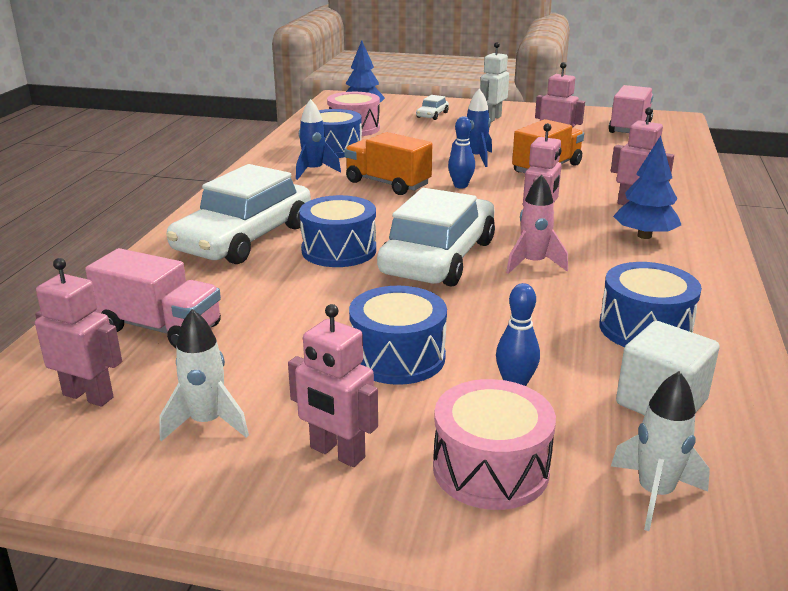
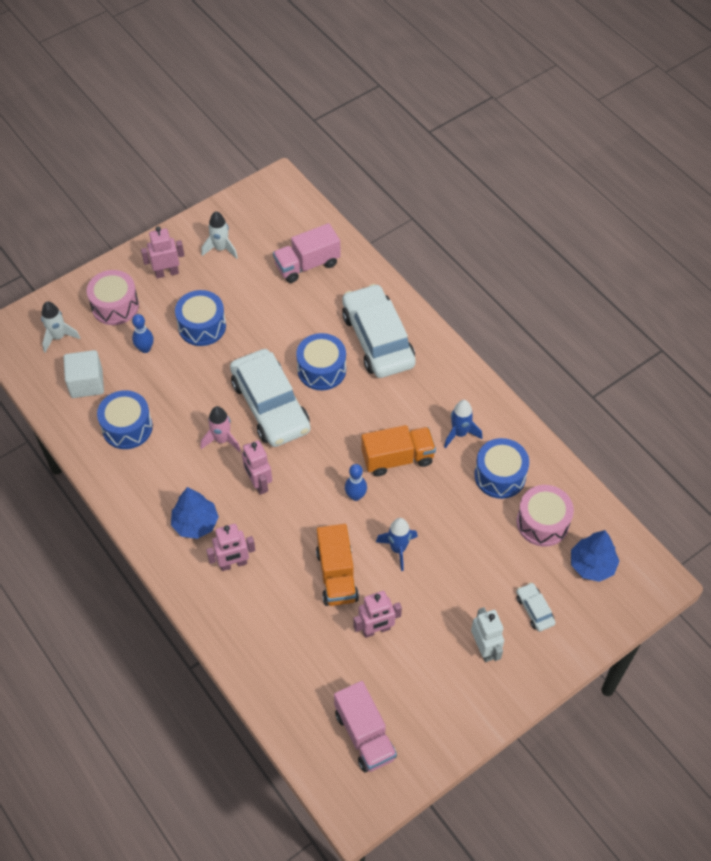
camera: 130 degrees right, 30 degrees up
(88, 396) = (274, 225): pink robot -> none

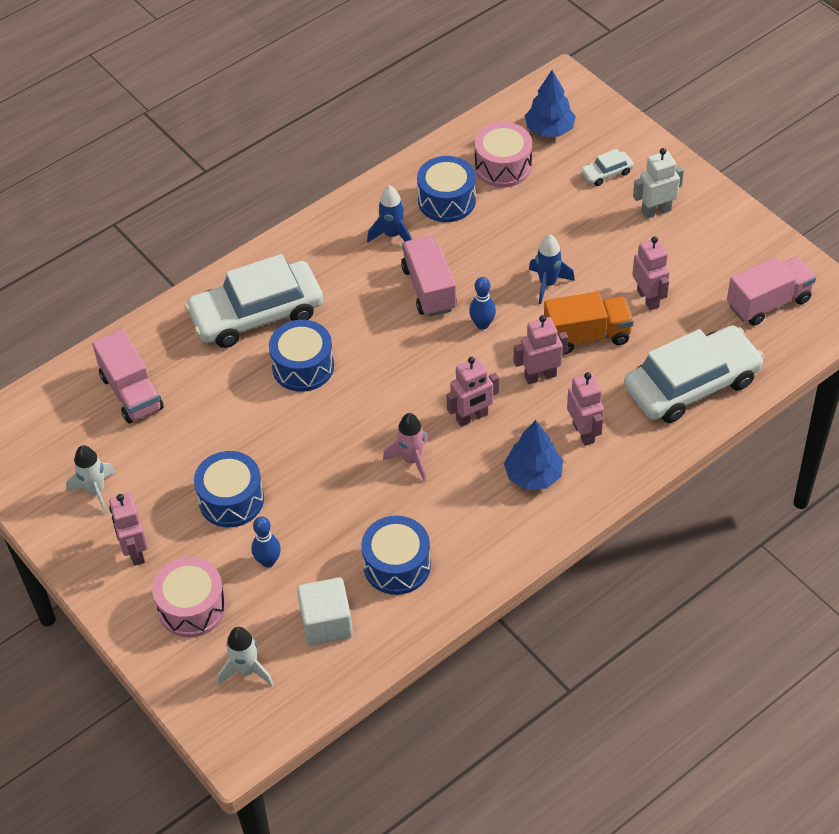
camera: 90 degrees left, 5 degrees down
(270, 406) = (358, 414): white car -> white car (691, 384)
(296, 535) = (540, 376): none -> pink robot
(397, 458) = (429, 289): orange truck -> pink truck

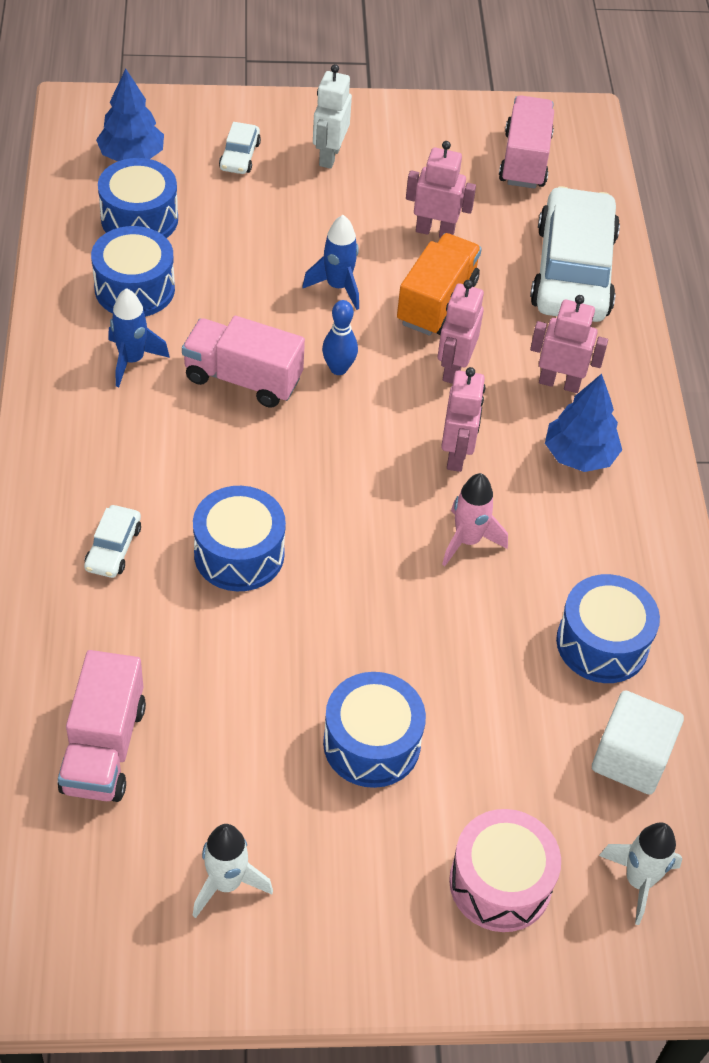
camera: 60 degrees left, 0 degrees up
(131, 392) = (103, 748): pink truck -> pink truck turned 90 degrees clockwise
(135, 551) = (362, 895): pink robot -> none
(256, 314) = (113, 548): white car -> white car, size x0.42
(268, 561) = (495, 761): blue bowling pin -> none
(503, 166) = (139, 219): pink drum -> blue drum

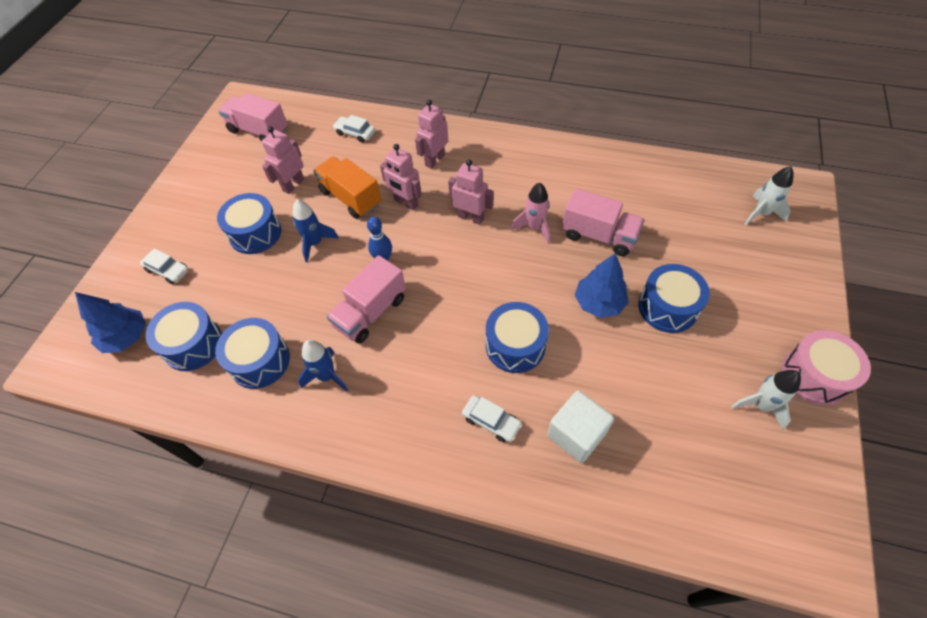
camera: 65 degrees left, 5 degrees up
(103, 748) = (655, 459): pink truck -> pink truck (599, 236)
(329, 156) = (198, 221): white robot -> none
(500, 883) = (761, 270): pink drum -> pink drum (814, 375)
(573, 271) = (355, 133): white car -> white car, size x0.42
(579, 455) = (488, 165): blue tree -> blue tree (599, 303)
(602, 643) = (615, 189): blue drum -> blue drum (255, 233)
(630, 758) = (688, 197): white cube -> white cube (576, 434)

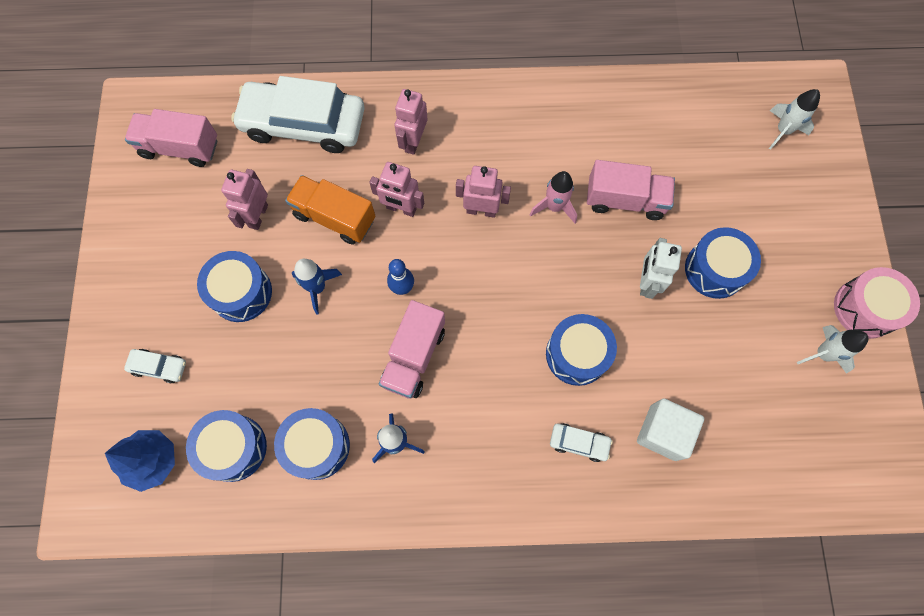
camera: 20 degrees left, 15 degrees up
(355, 133) = (303, 124): white car -> white car, size x2.40
(599, 303) = (646, 282): blue tree -> white robot

